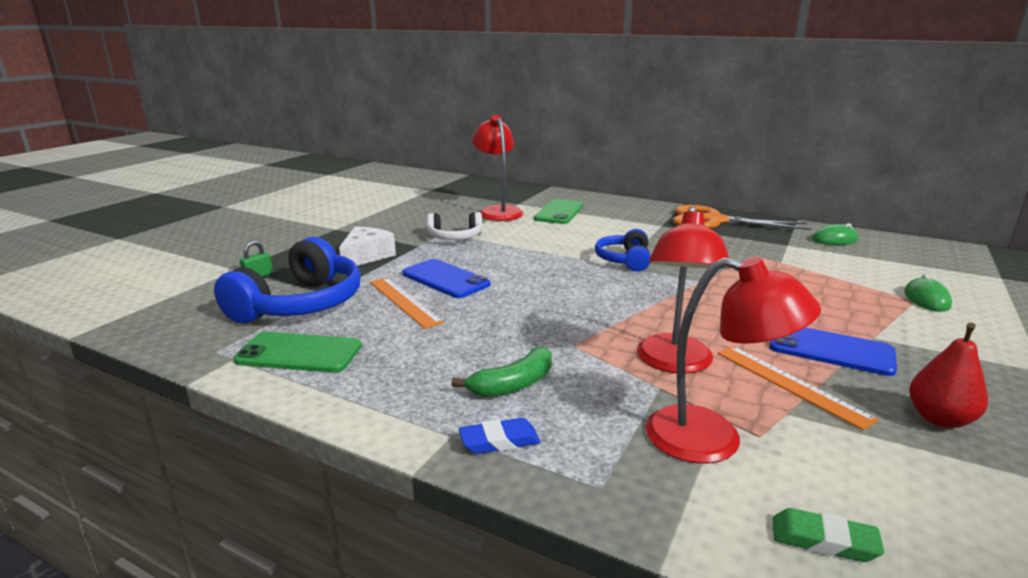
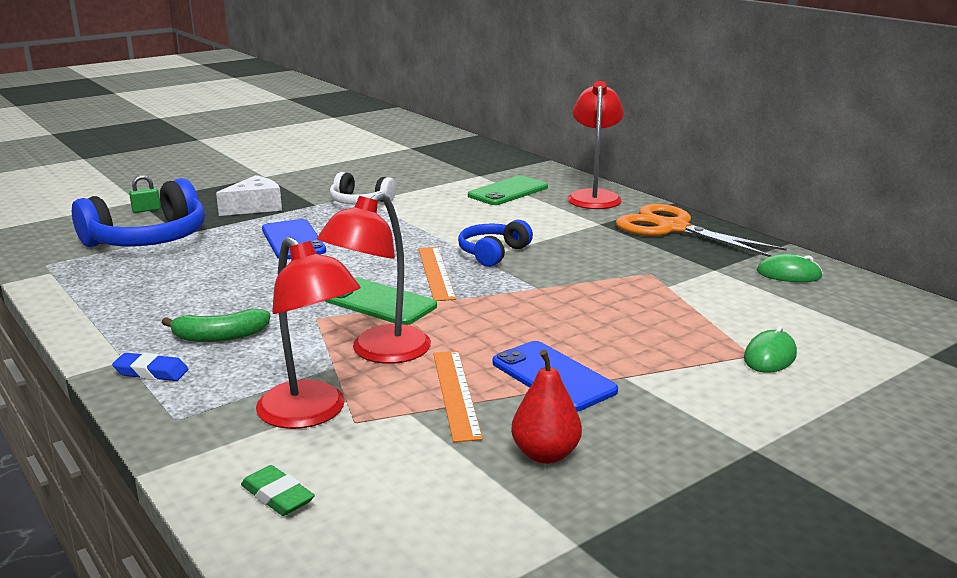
camera: 25 degrees right, 0 degrees up
(299, 353) = (99, 278): green phone -> green phone (380, 303)
(404, 301) = (231, 253): orange ruler -> orange ruler (436, 273)
(498, 211) = (444, 181): red lamp -> red lamp (594, 196)

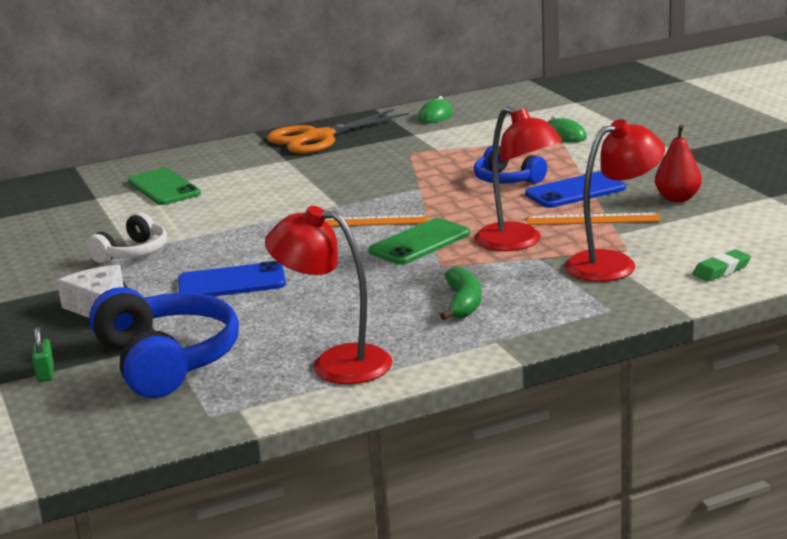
camera: 75 degrees left, 0 degrees up
(151, 372) = (525, 327): blue eraser -> none
(493, 253) = (331, 200): blue headphones -> blue headphones (507, 180)
(594, 196) = (212, 157): red lamp -> red lamp (335, 363)

